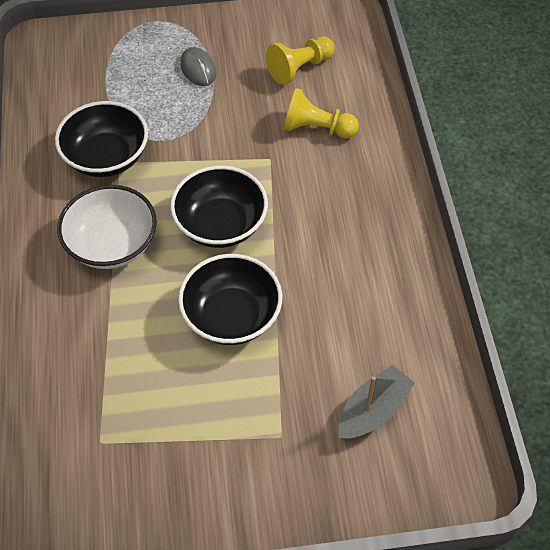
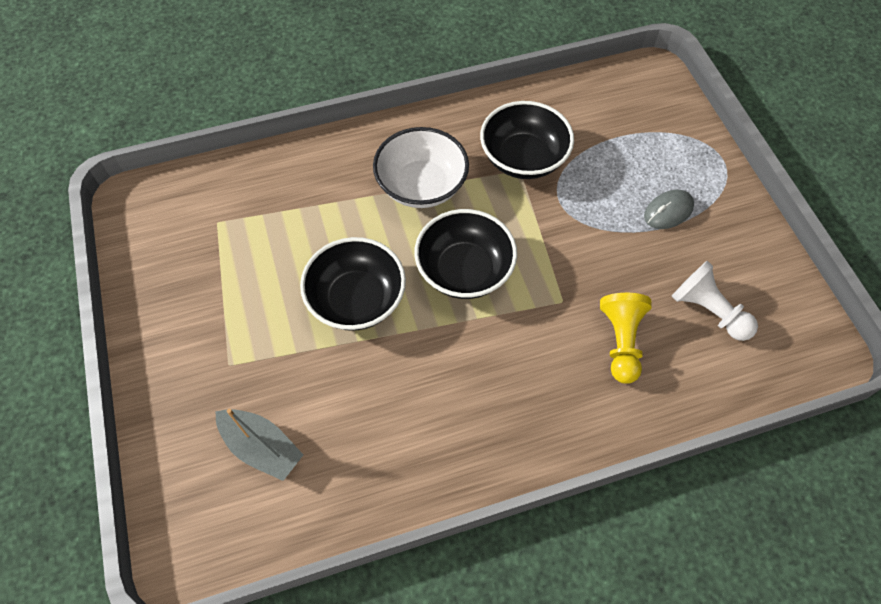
camera: 80 degrees right, 5 degrees up
(299, 68) = (708, 310): yellow pawn -> white pawn

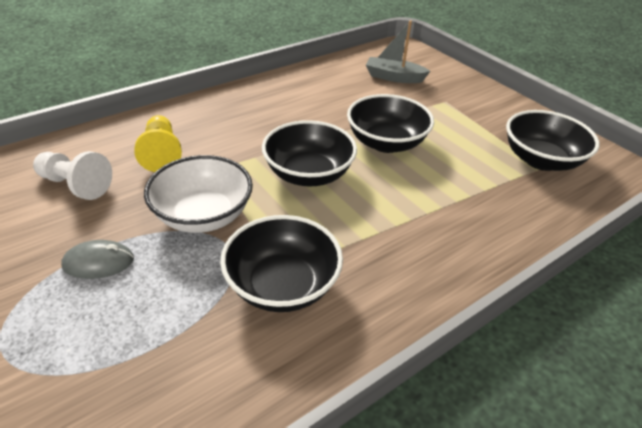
camera: 160 degrees right, 20 degrees down
(205, 232) = (541, 160): none -> black bowl
(421, 185) = (384, 231): white bowl -> white bowl (203, 215)
(668, 211) = (98, 262): grey mouse -> grey mouse turned 45 degrees clockwise

